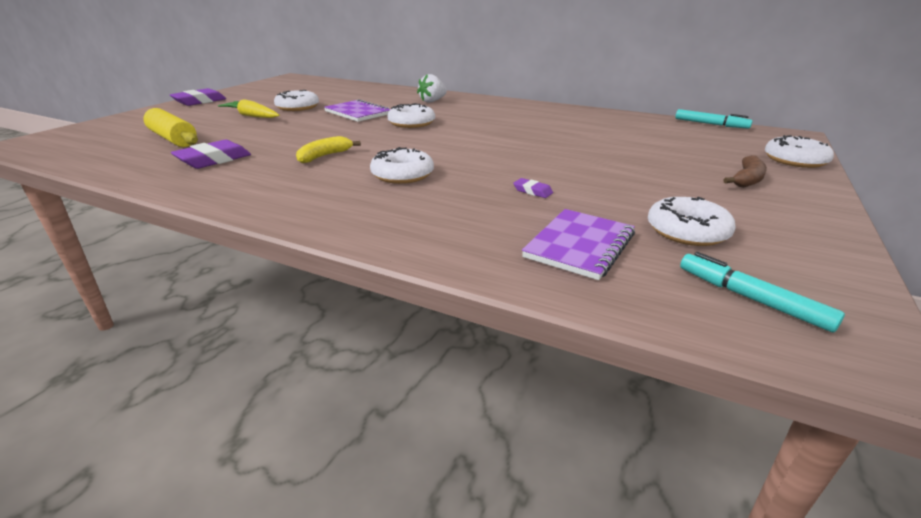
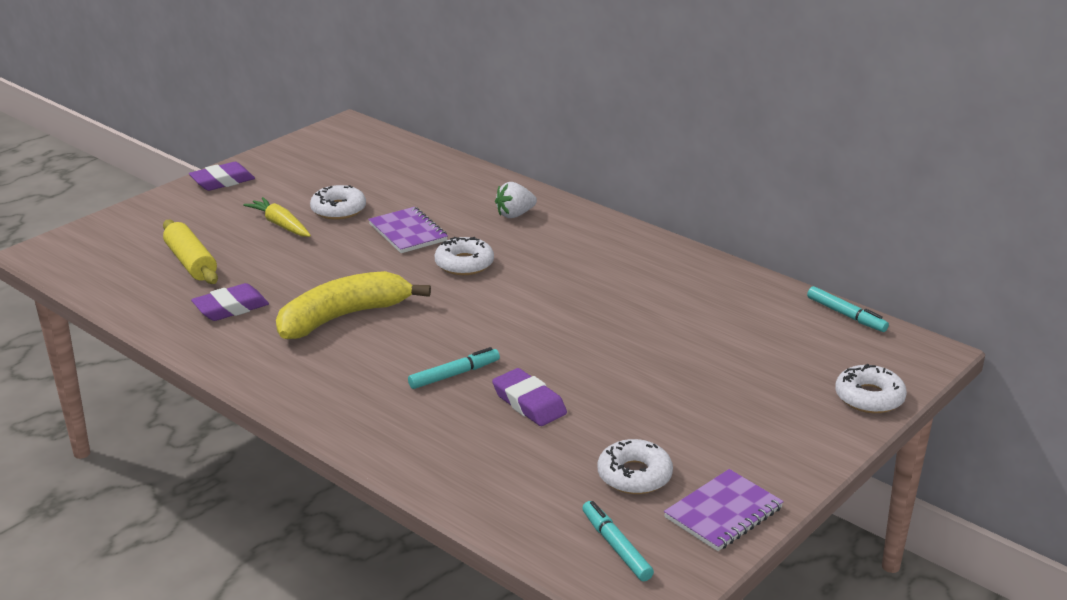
camera: 15 degrees right, 0 degrees up
(324, 156) = (343, 317): yellow banana -> yellow banana, size x2.10
(402, 174) = (412, 359): white donut -> none
(448, 180) = (454, 374): none -> turquoise marker
(532, 191) = (529, 403): purple eraser -> purple eraser, size x2.03
(579, 245) = (523, 475): purple notebook -> purple notebook (723, 513)
(747, 180) = (772, 420): brown banana -> none

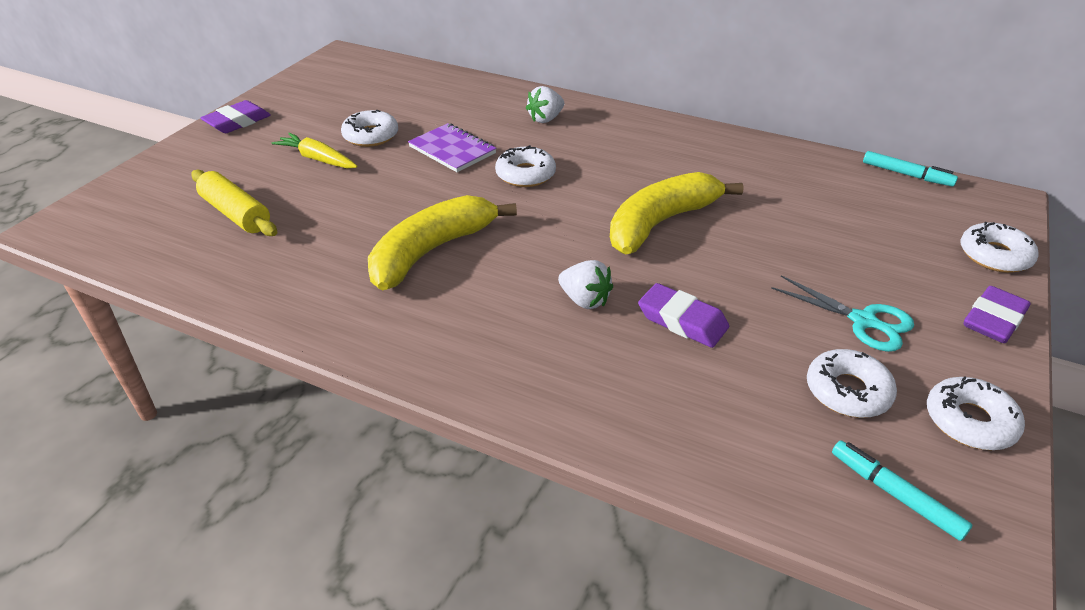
camera: 15 degrees left, 10 degrees up
(231, 308) = (302, 260): purple eraser -> purple eraser (993, 320)
(454, 374) = (584, 300): turquoise marker -> white strawberry
(564, 323) = (661, 223): none -> yellow banana
(692, 429) = (863, 321): none -> turquoise scissors
(723, 513) = (969, 421): purple notebook -> white donut

